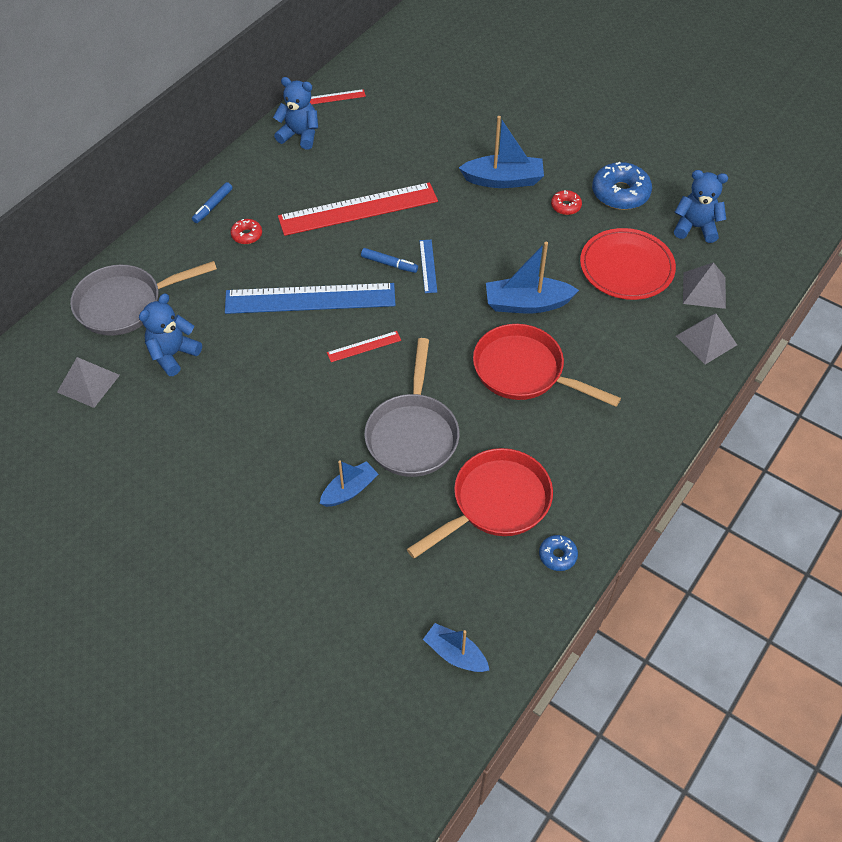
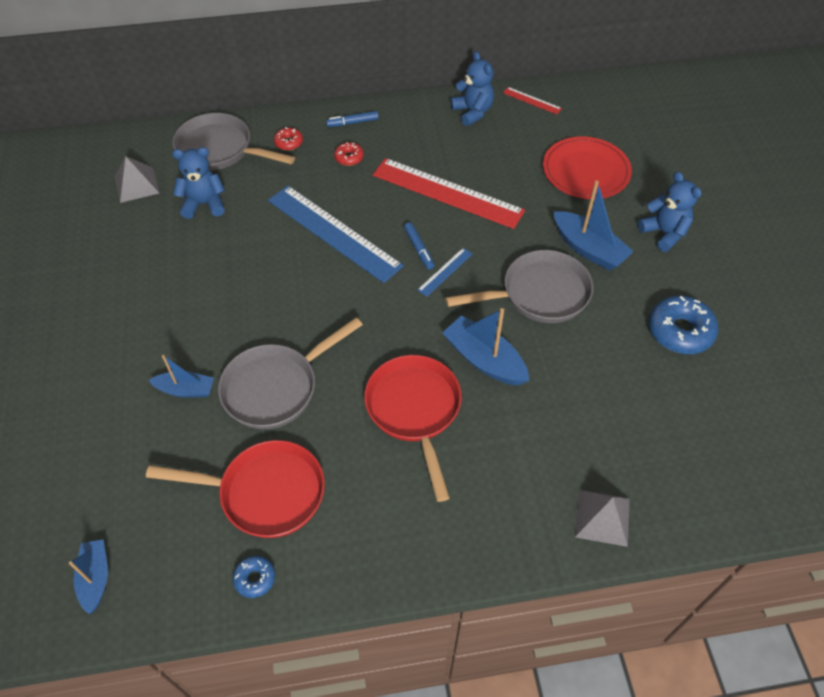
camera: 45 degrees right, 0 degrees up
(364, 346) = (325, 295): red ruler -> none
(509, 234) = (539, 294): none -> grey pan
(565, 206) = (616, 307): red donut -> red donut (289, 142)
(626, 267) = (607, 396): red plate -> red plate (586, 171)
(695, 227) = (717, 412): blue teddy bear -> blue teddy bear (664, 233)
(704, 290) = (656, 472): grey pyramid -> none

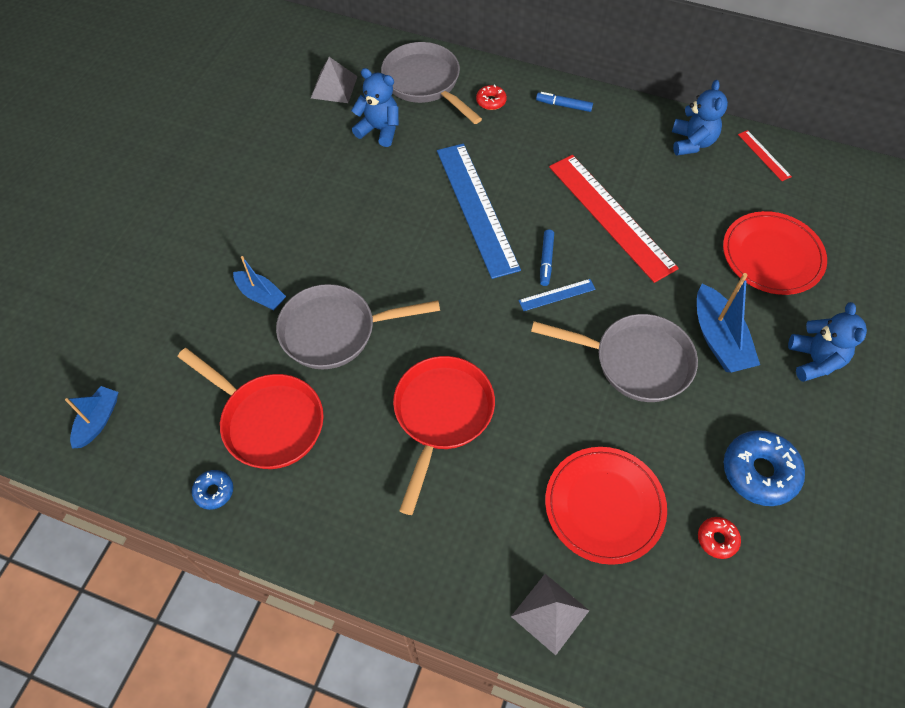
camera: 30 degrees right, 5 degrees up
(349, 158) = (538, 140): red donut -> red donut (717, 539)
(484, 360) = (538, 400): blue boat -> none
(588, 414) = (604, 506): none -> red plate

